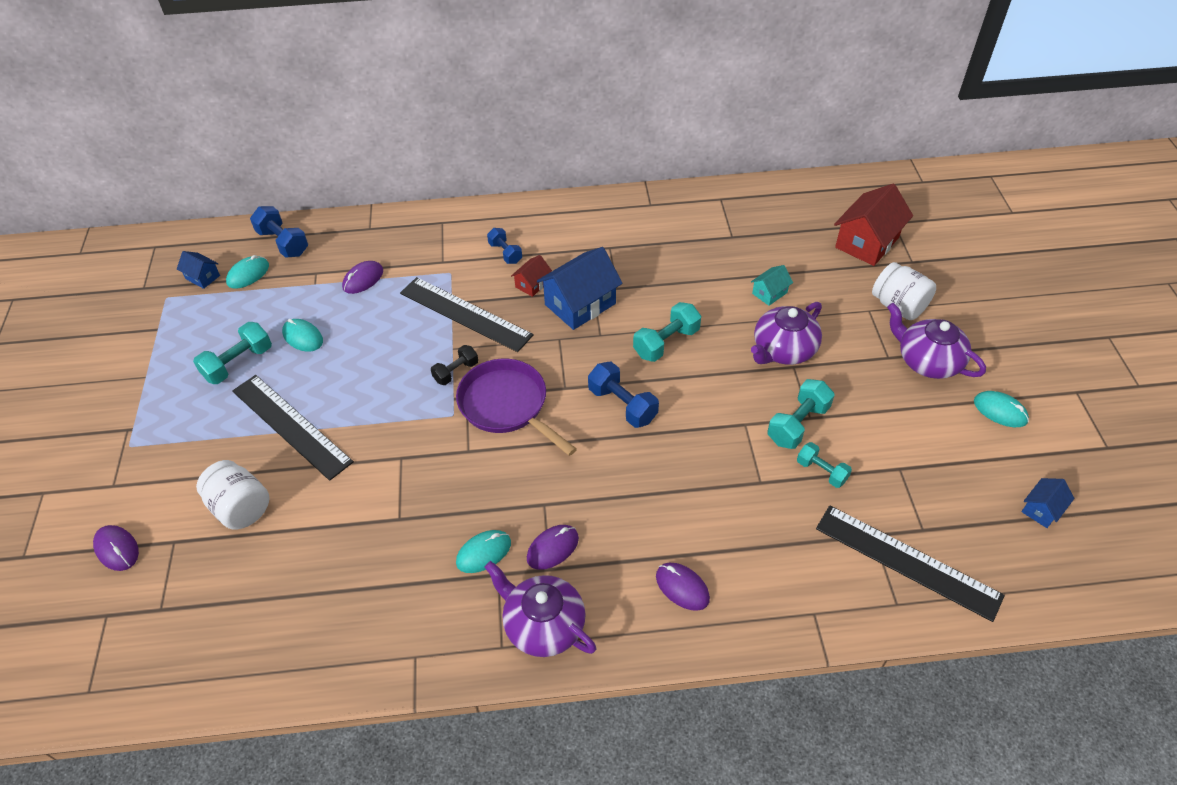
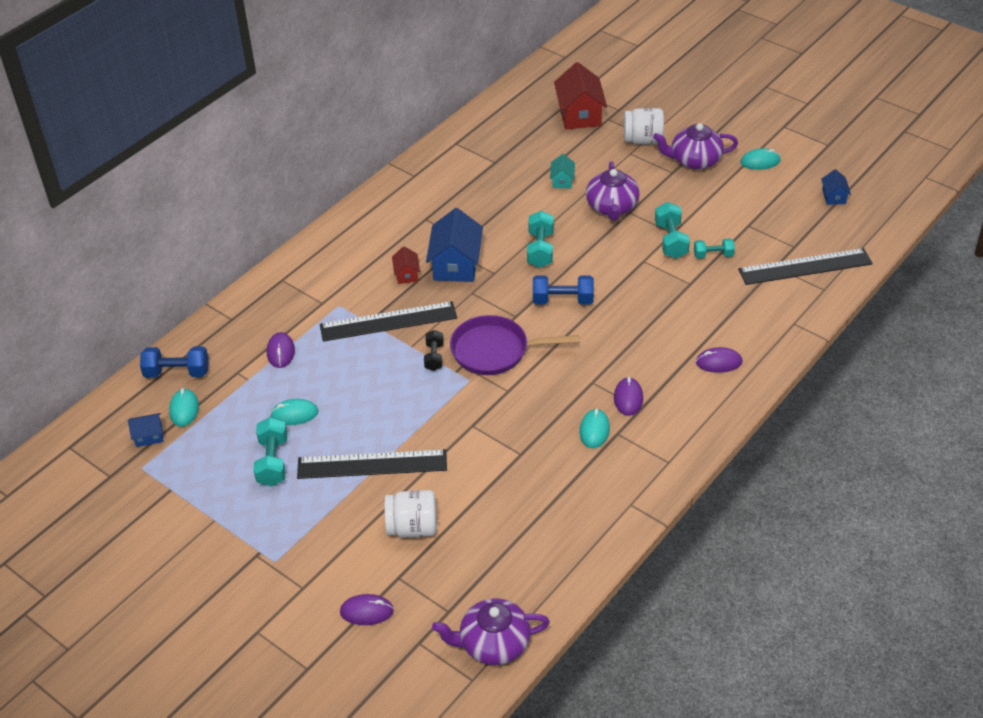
camera: 45 degrees left, 5 degrees down
(505, 253) = (359, 268): blue dumbbell -> none
(543, 625) = (674, 435): purple teapot -> purple teapot (493, 644)

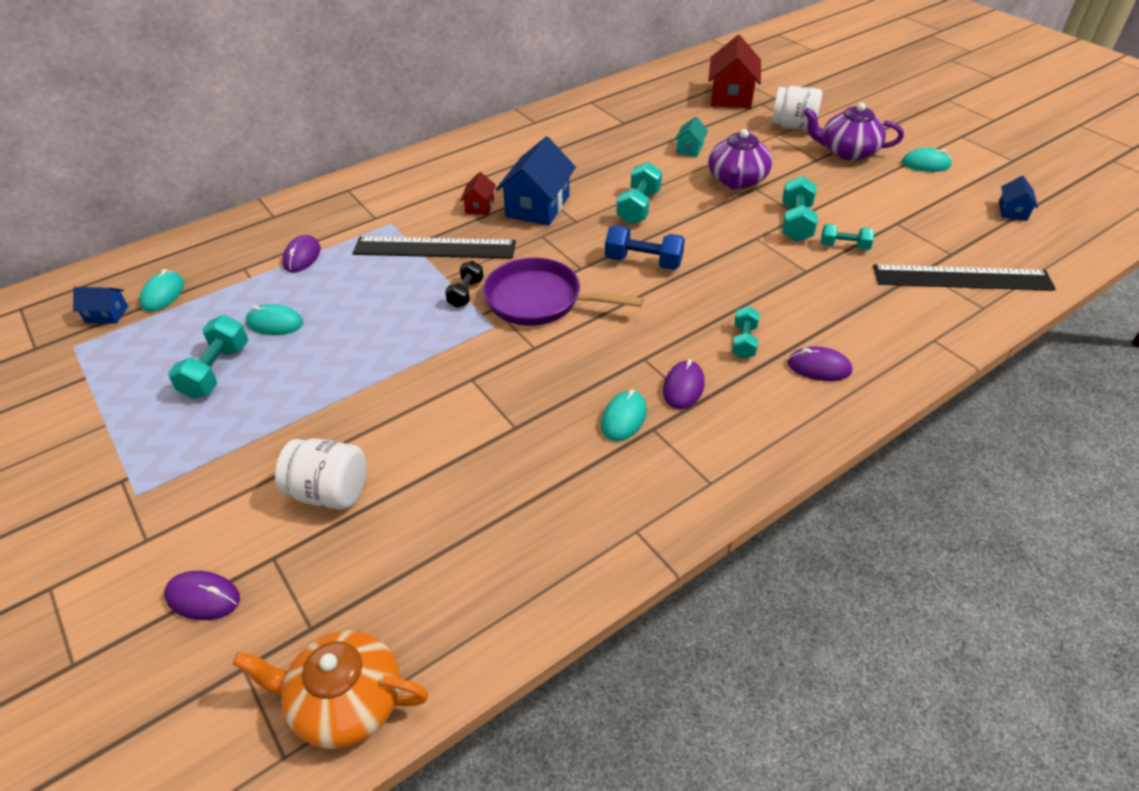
camera: 15 degrees right, 0 degrees up
(177, 372) = (183, 256): blue dumbbell -> none
(372, 464) = (327, 399): black ruler -> none
(493, 644) = (345, 701): purple teapot -> orange teapot
(660, 353) = (744, 342): none -> turquoise dumbbell

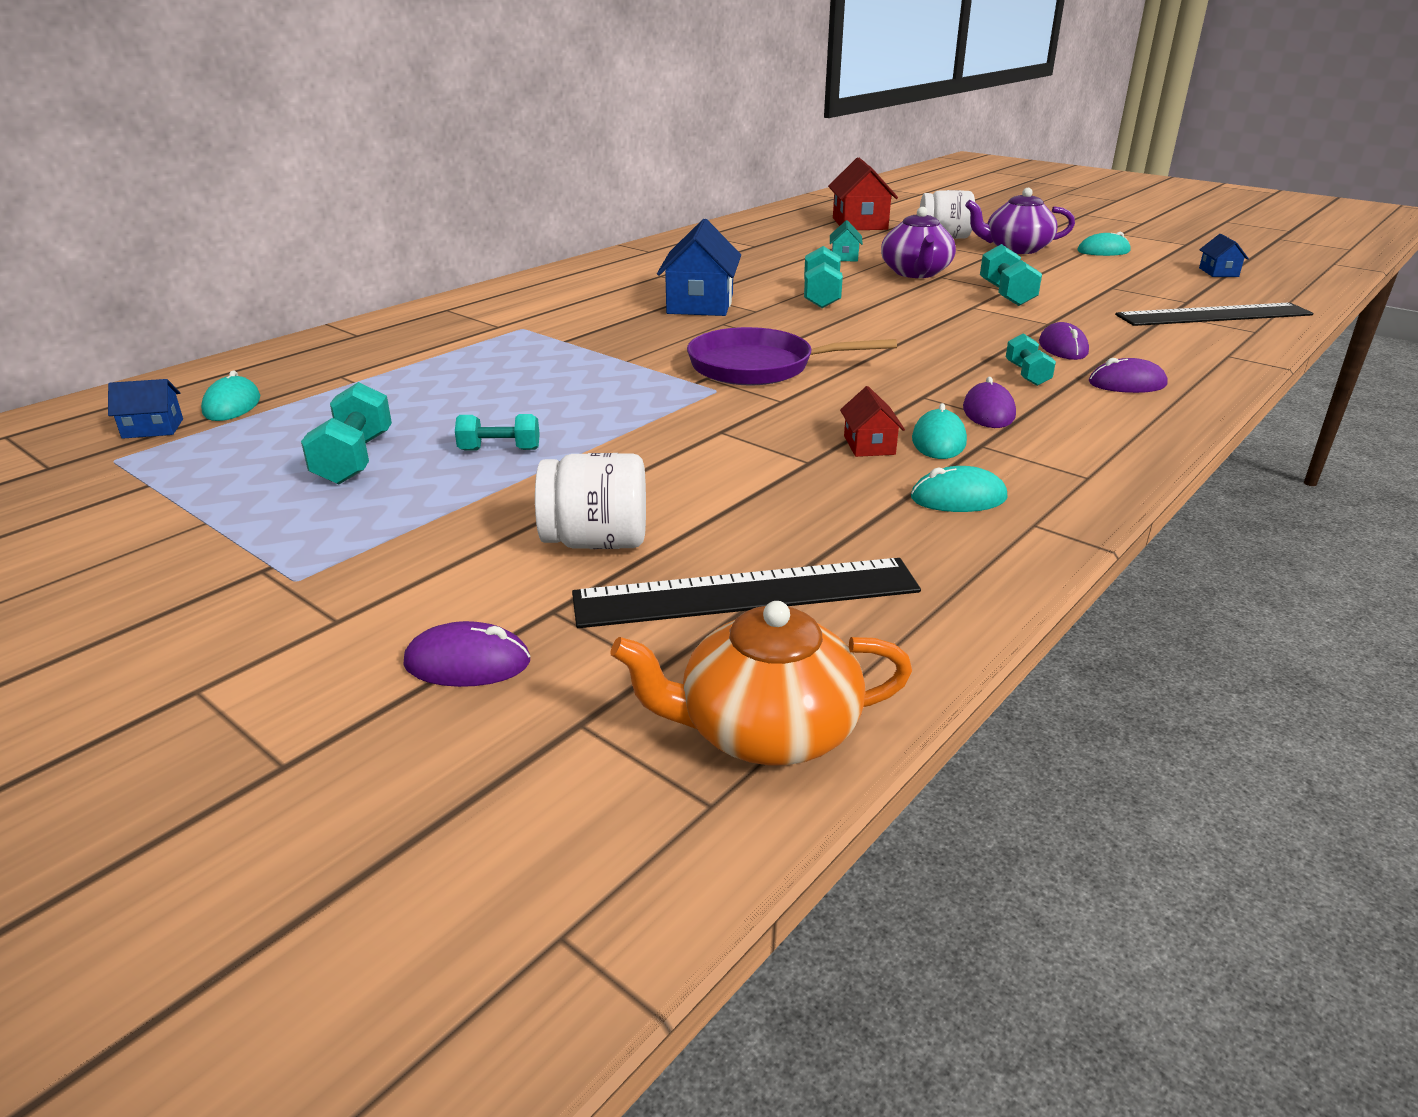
camera: 15 degrees left, 15 degrees down
(275, 323) = (415, 414): turquoise mouse -> turquoise mouse (958, 498)
(302, 256) = (418, 361): purple mouse -> purple mouse (1063, 348)
(434, 248) = (594, 341): black ruler -> black ruler (746, 593)
(466, 293) = (661, 370): black dumbbell -> none
(480, 206) = (628, 309): red house -> red house (869, 445)
(643, 262) = (860, 331): blue dumbbell -> none
(844, 246) = (1072, 305): turquoise dumbbell -> turquoise dumbbell (499, 450)

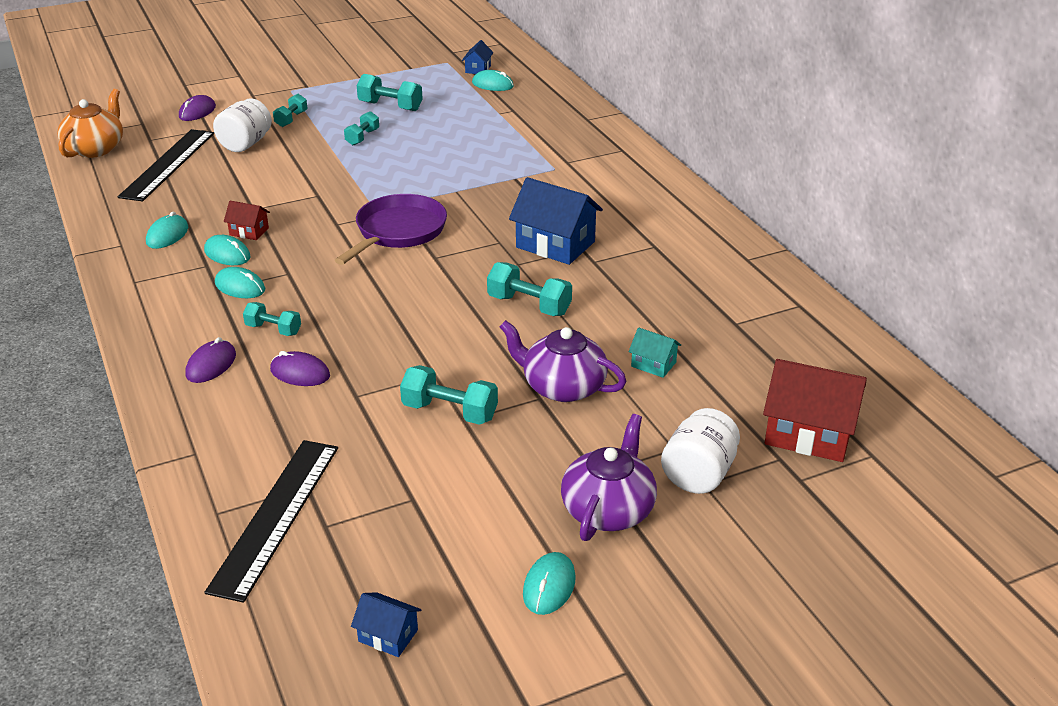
camera: 115 degrees right, 5 degrees up
(455, 532) = (291, 119): none -> turquoise dumbbell
(988, 412) = (240, 287): purple mouse -> turquoise mouse

